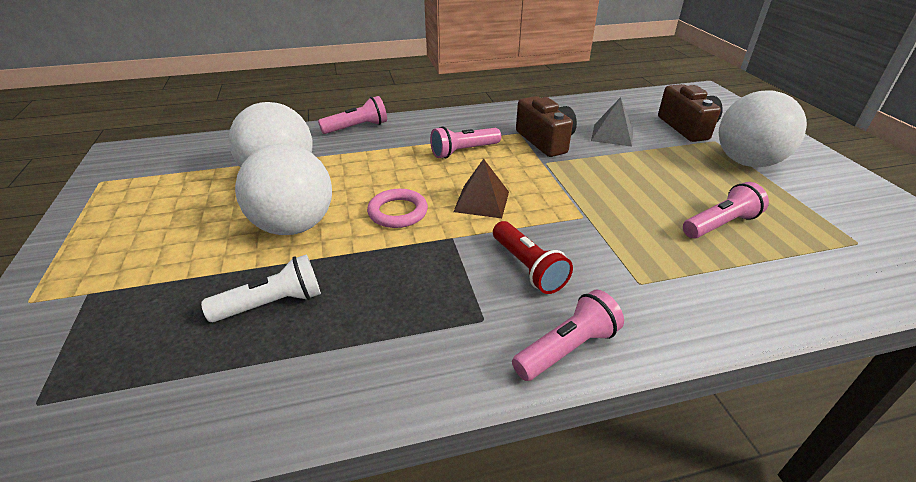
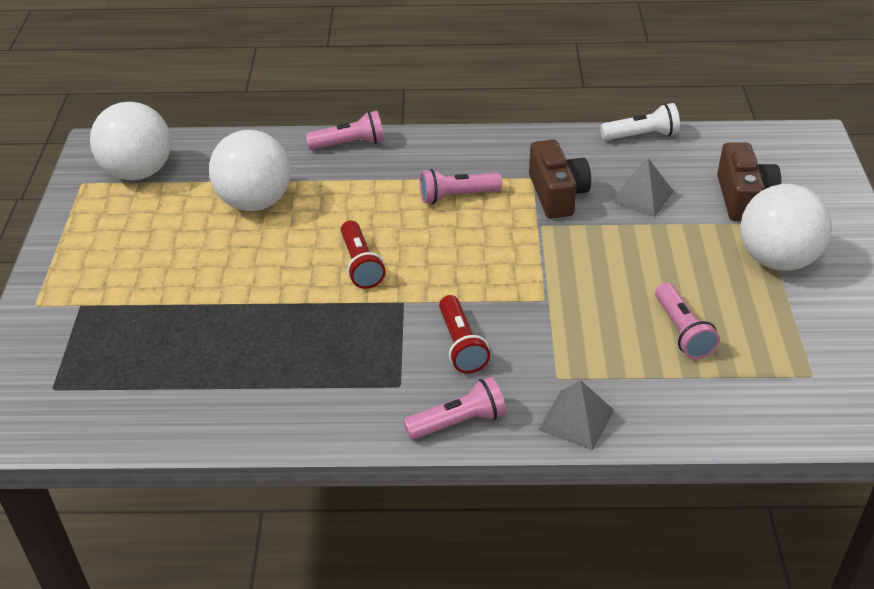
camera: 15 degrees right, 5 degrees up
(273, 304) = (228, 340): white flashlight -> white flashlight (642, 135)
(294, 226) = (259, 265): white ball -> white ball (138, 172)
(398, 212) = (360, 265): pink ring -> red flashlight
(482, 201) = (449, 265): brown pyramid -> none
(687, 322) = (576, 419): none -> grey pyramid
(720, 224) = (682, 332): pink flashlight -> pink flashlight turned 90 degrees clockwise

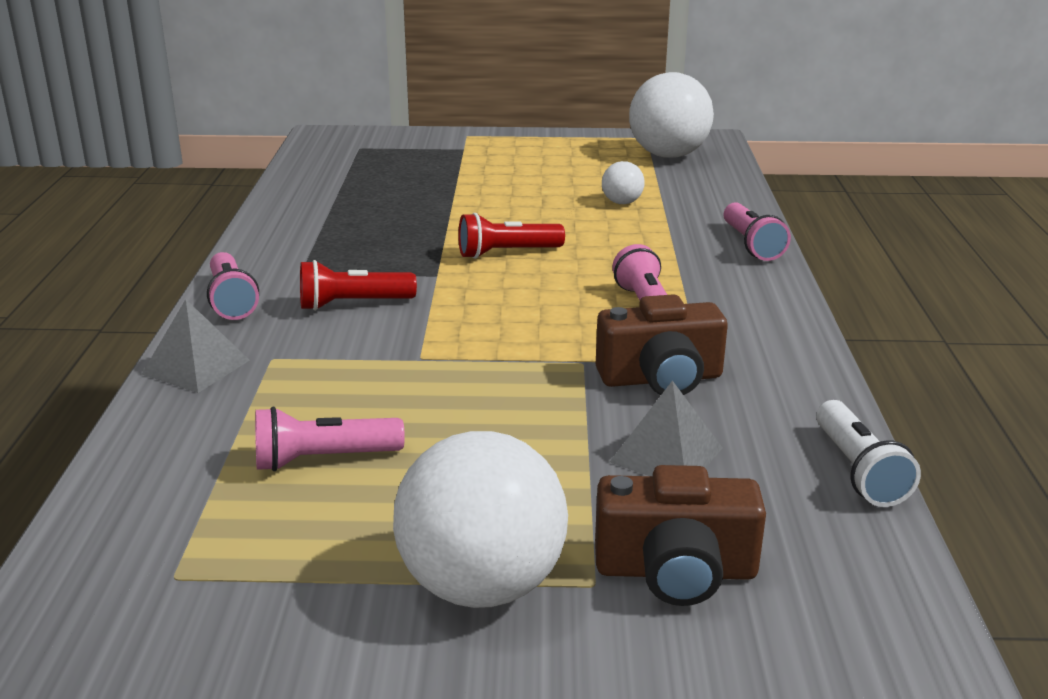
camera: 90 degrees right, 15 degrees down
(255, 202) = (622, 203): white ball -> white ball, size x0.46

